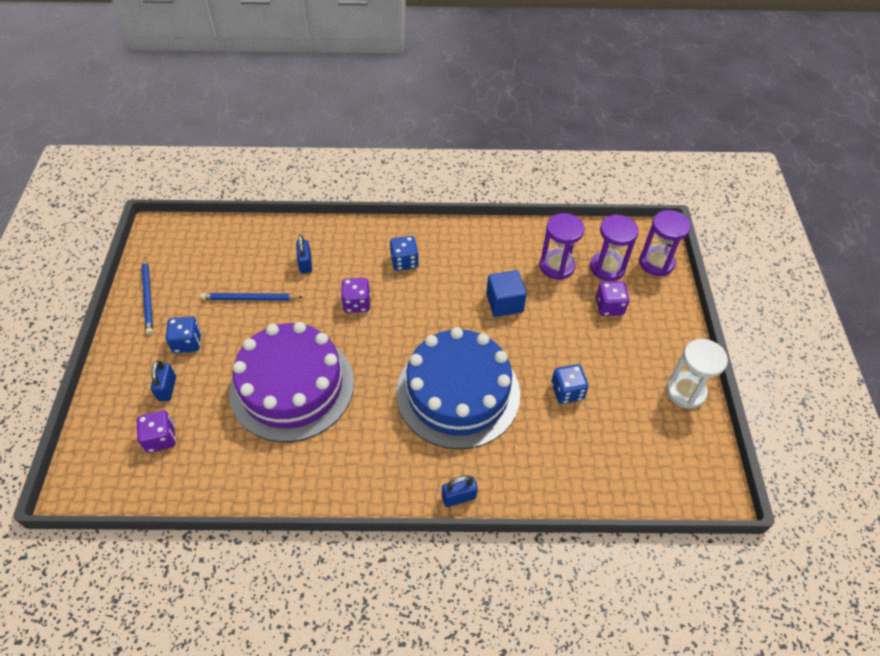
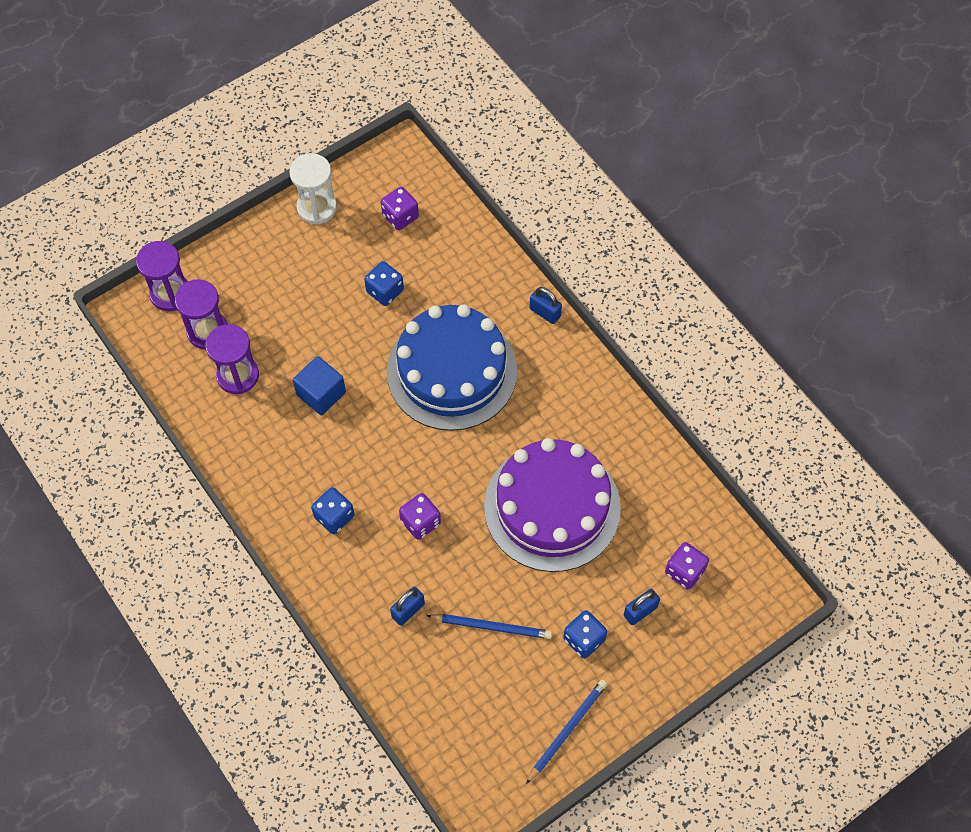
camera: 125 degrees left, 10 degrees up
(250, 299) = (492, 626): blue pencil -> blue pencil turned 45 degrees counterclockwise
(609, 307) = (260, 306): purple dice -> purple dice (400, 216)

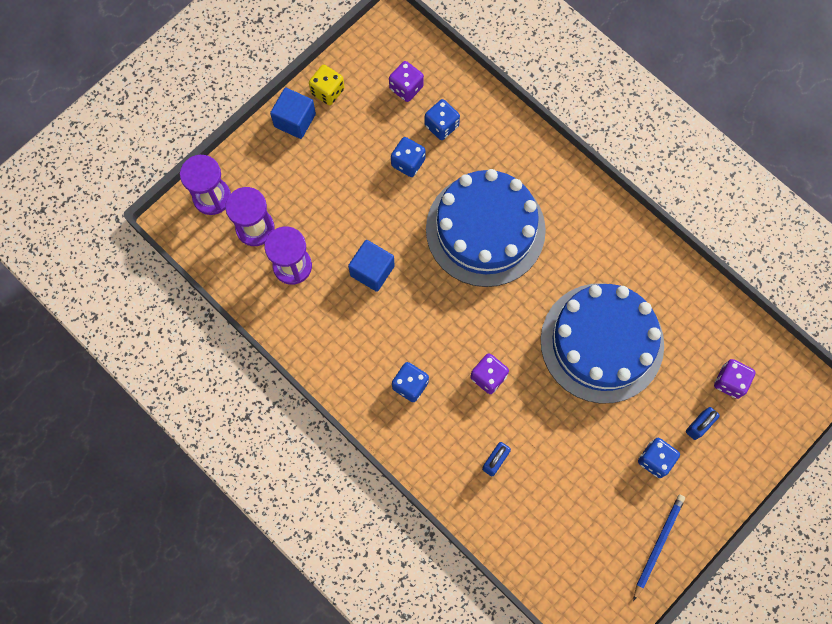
camera: 10 degrees left, 10 degrees up
(275, 231) = (295, 120): none -> blue cube
(317, 207) = (327, 91): white hourglass -> yellow dice
(429, 260) = (441, 126): none -> blue dice
(492, 626) = (572, 462): blue pencil -> none
(545, 312) = (557, 159): blue padlock -> none
(552, 507) = (602, 342): purple cake -> blue cake

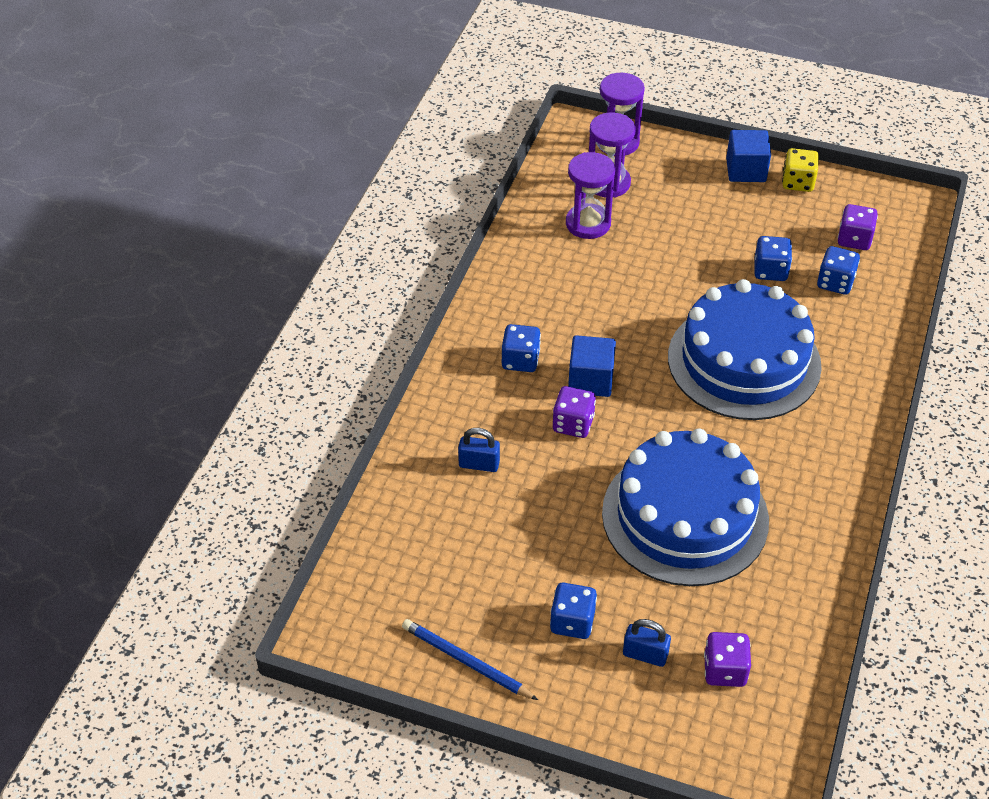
camera: 65 degrees right, 25 degrees down
(372, 271) = (627, 285): blue cube -> blue cube (590, 380)
(658, 545) = (466, 662): blue pencil -> blue pencil turned 150 degrees counterclockwise

